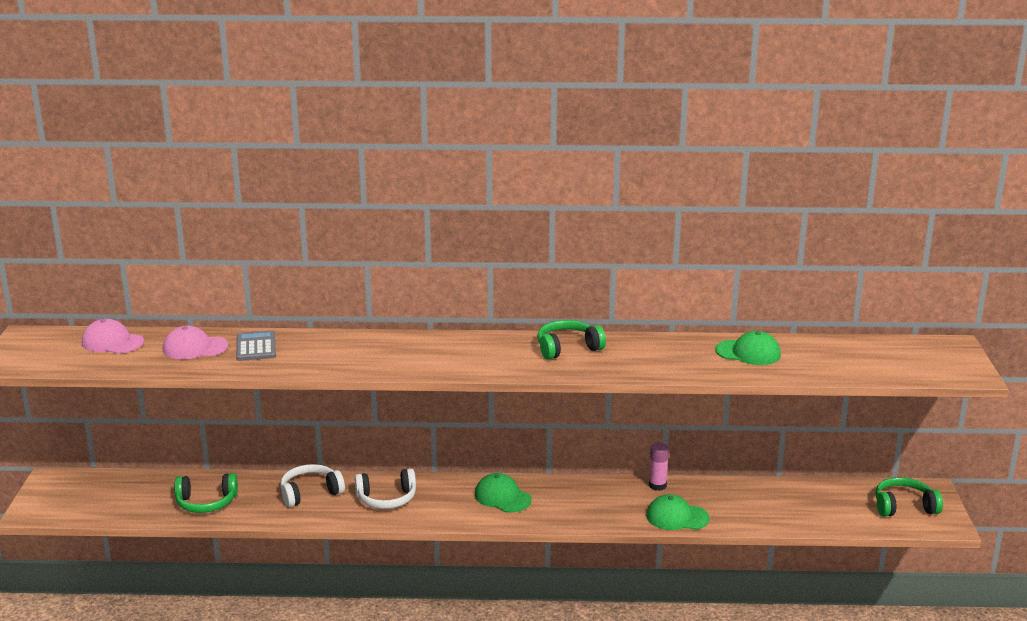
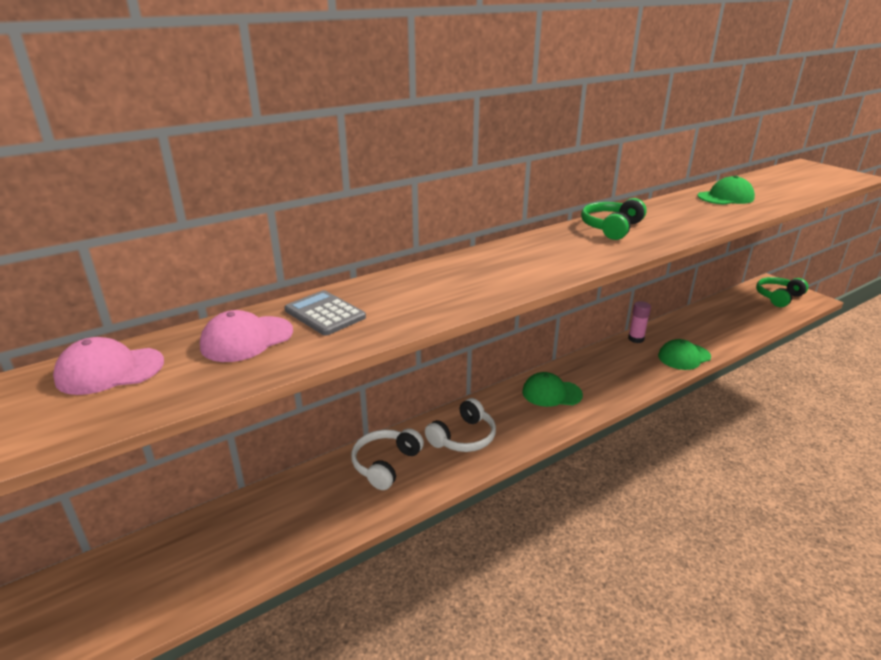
camera: 35 degrees left, 5 degrees up
(206, 502) = (285, 528): green headphones -> none

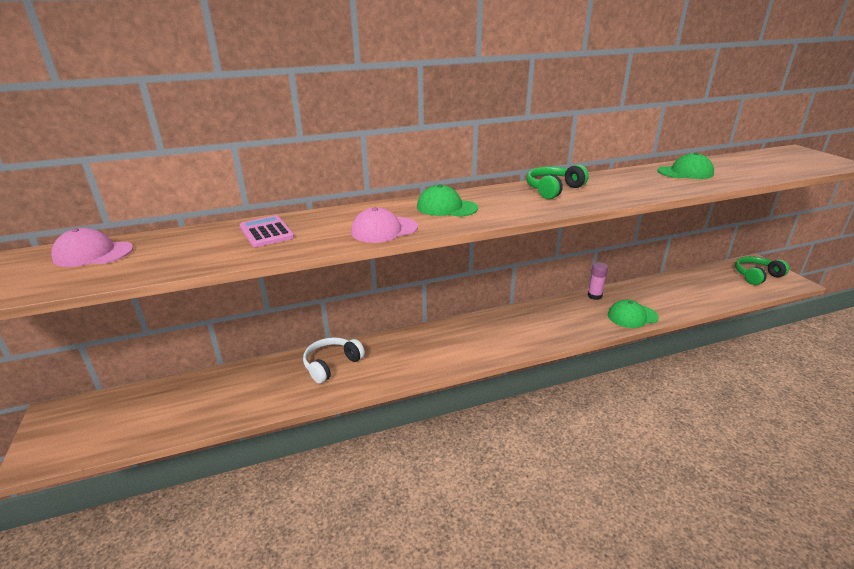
camera: 15 degrees right, 0 degrees up
(247, 339) = (198, 243): pink cap -> pink cap (384, 230)
(325, 314) = (266, 232): grey calculator -> pink calculator
(463, 437) = (402, 354): white headphones -> none
(551, 393) = (494, 330): green cap -> green cap (446, 207)

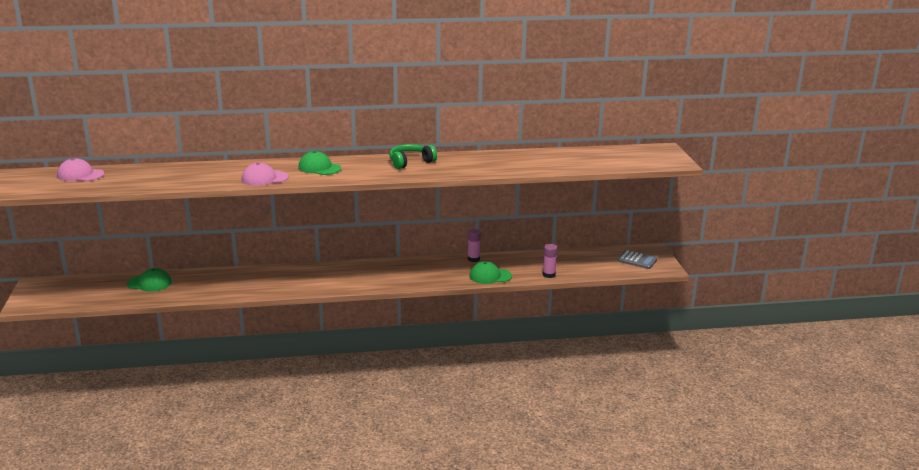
camera: 10 degrees right, 5 degrees down
(266, 232) = (189, 172): pink calculator -> none
(332, 365) = (231, 279): white headphones -> none
(685, 172) = (532, 159): green cap -> green cap (149, 283)
(691, 306) = (549, 275): none -> pink glue stick
(756, 276) = (637, 260): green headphones -> grey calculator

